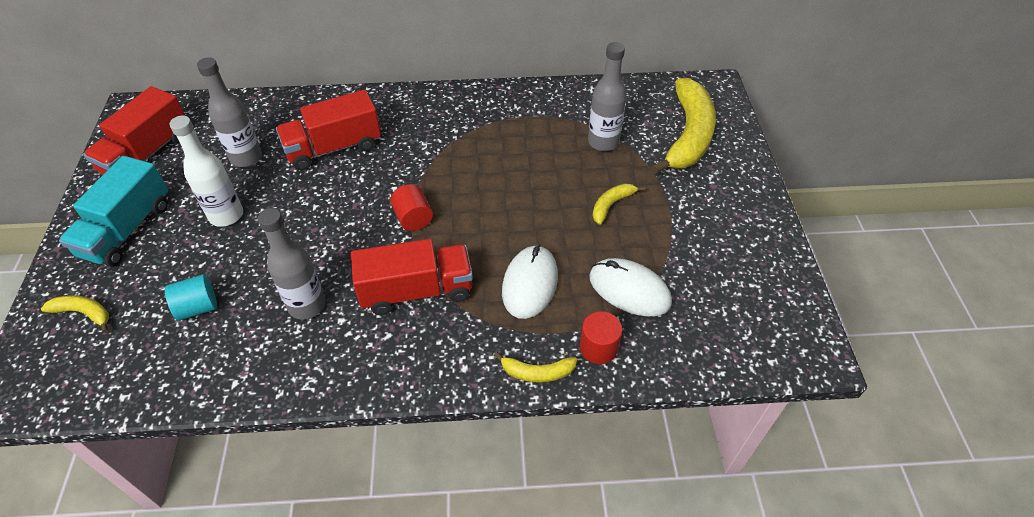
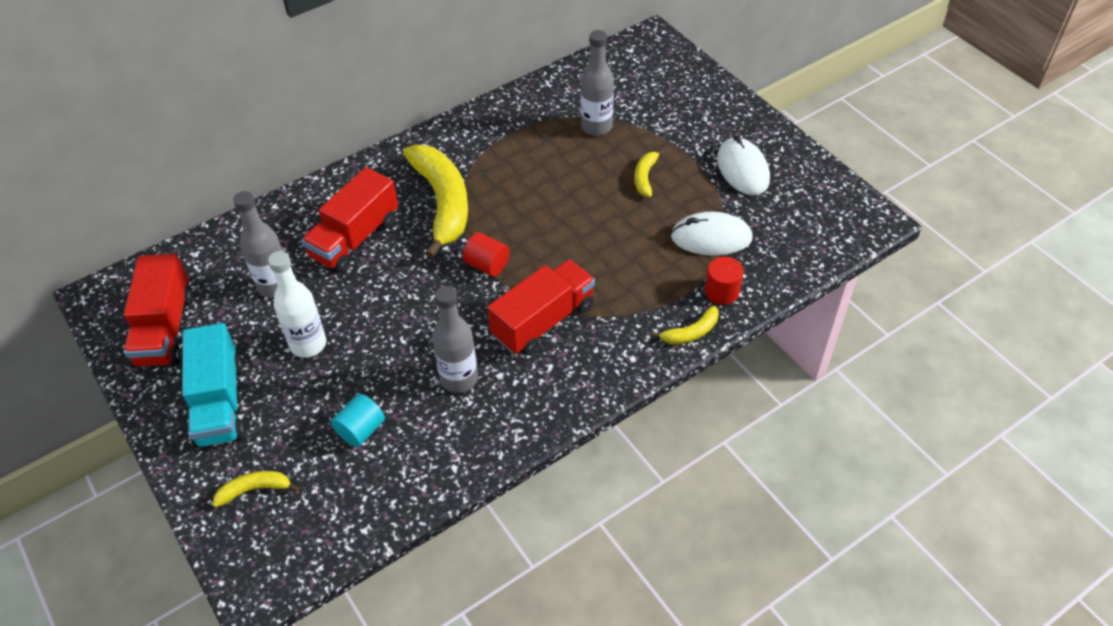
camera: 30 degrees left, 0 degrees up
(530, 284) = (631, 270): white mouse -> white mouse (742, 169)
(688, 135) = (662, 90): yellow banana -> yellow banana (442, 203)

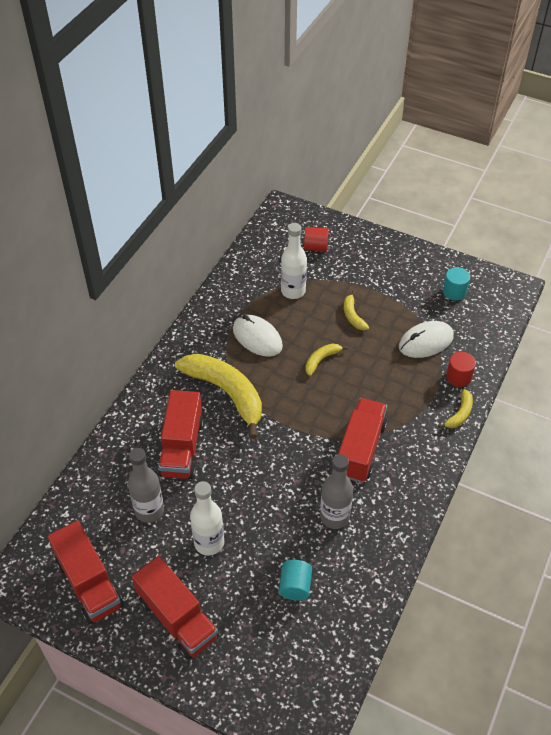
camera: 30 degrees left, 0 degrees up
(220, 403) = (177, 618): turquoise truck -> red truck
(254, 490) = (253, 667): yellow banana -> yellow banana (321, 360)
(487, 265) = (293, 426): red cylinder -> red cylinder (315, 247)
(596, 127) = (293, 291): grey bottle -> white bottle
(742, 169) = (412, 284): white mouse -> white mouse (257, 337)
(790, 196) = (454, 292): none -> turquoise cylinder

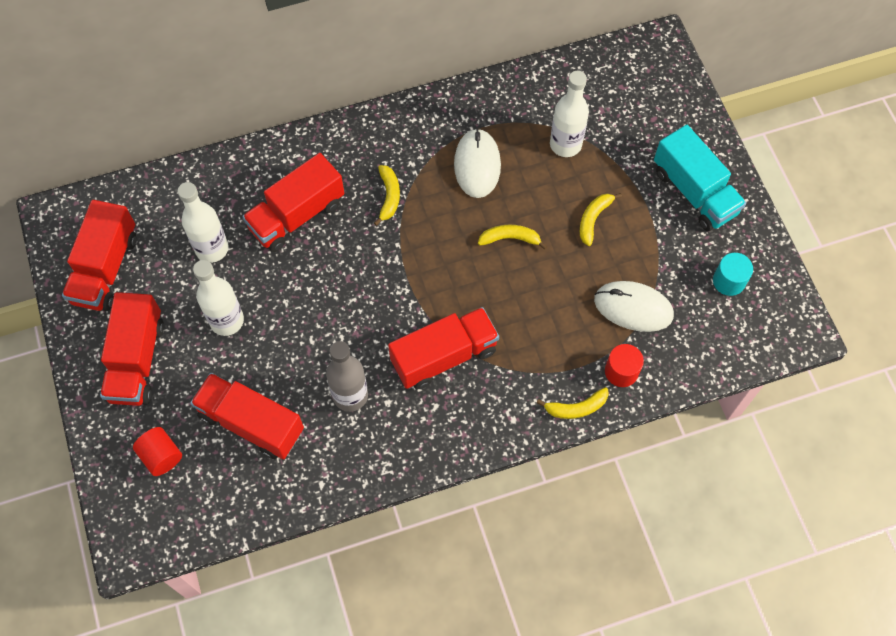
camera: 45 degrees right, 15 degrees up
(149, 510) = (212, 248): grey bottle -> white bottle
(226, 393) = (389, 196): yellow banana -> yellow banana, size x0.45
(295, 586) = (251, 423): turquoise cylinder -> red truck
(315, 247) = (643, 114): red cylinder -> red cylinder (161, 456)
(386, 264) = (694, 192): none -> turquoise truck

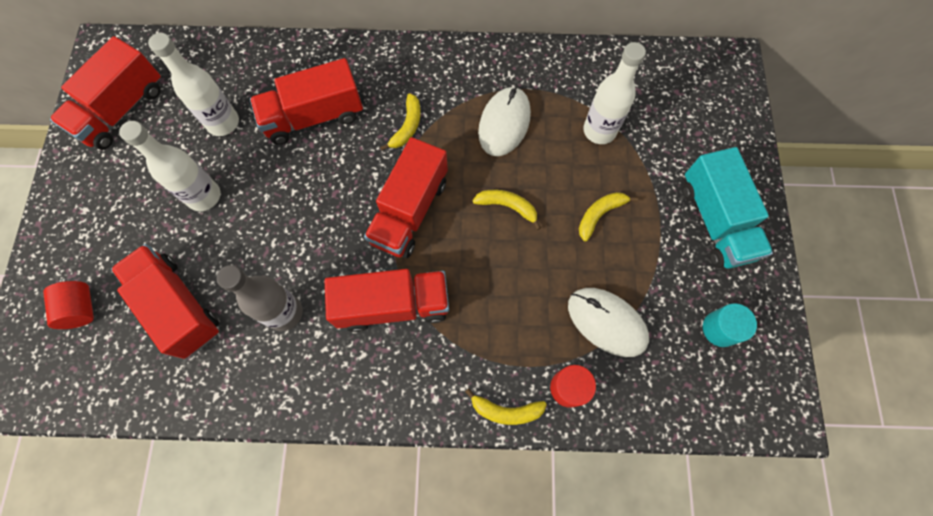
camera: 20 degrees right, 5 degrees up
(137, 360) = (106, 206): red truck -> red truck (410, 211)

